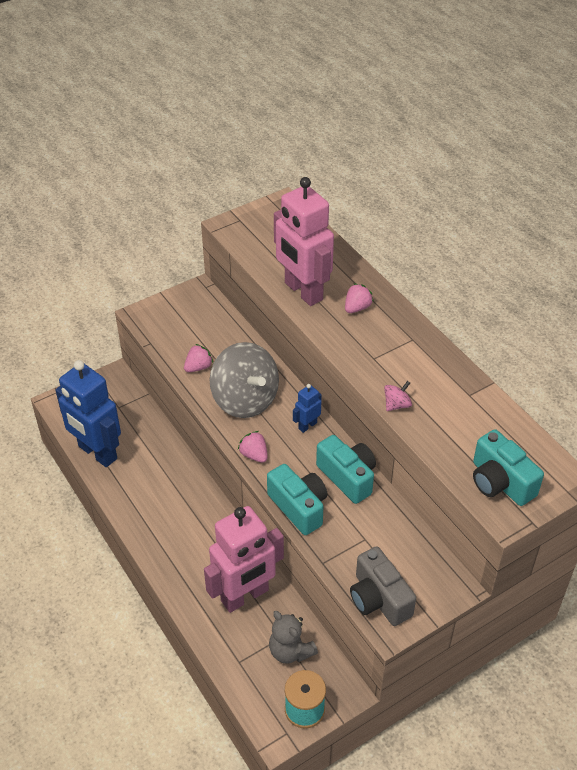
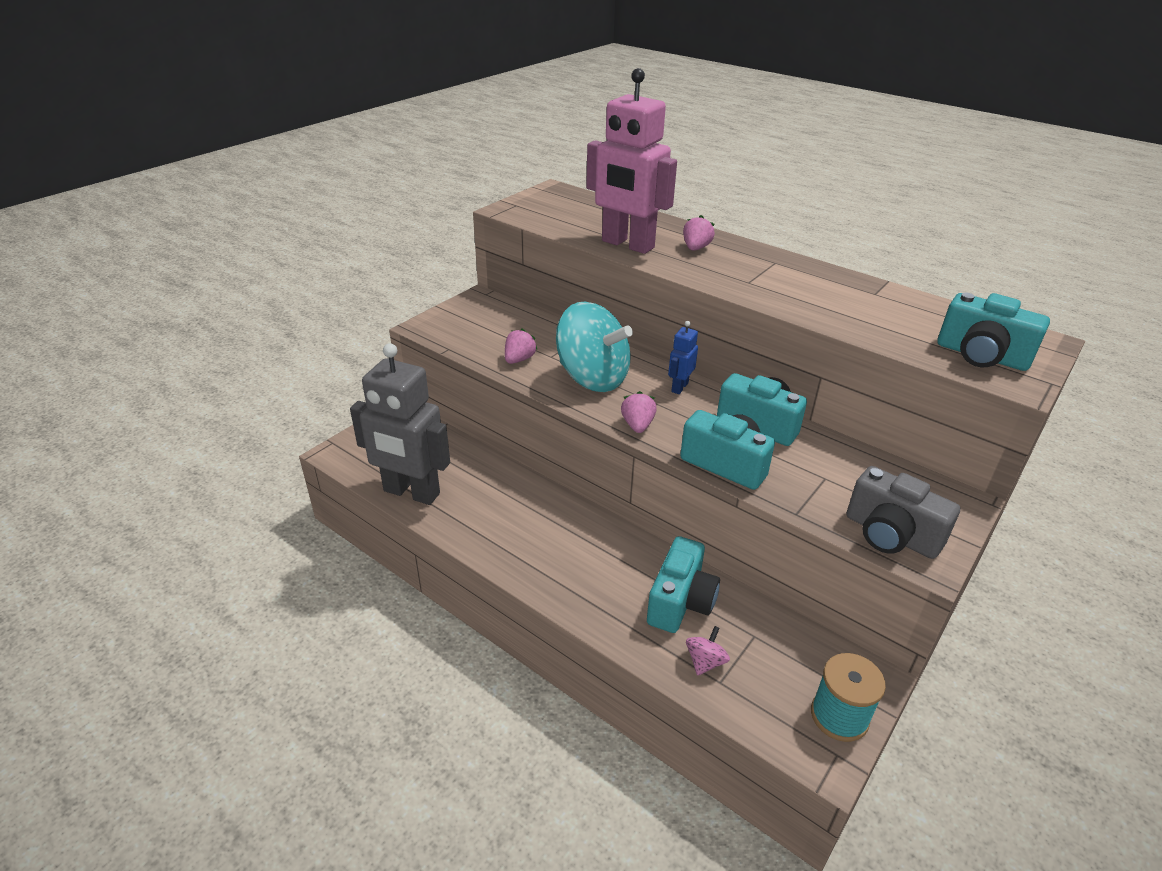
camera: 20 degrees left, 10 degrees down
(97, 453) = (411, 493): blue robot -> grey robot
(245, 400) = (592, 378): grey spinning top -> turquoise spinning top
(245, 596) = (680, 602): pink robot -> turquoise camera
(254, 455) = (637, 425): pink strawberry -> pink strawberry turned 60 degrees clockwise
(290, 651) = (775, 649): grey teddy bear -> none
(397, 405) = (808, 313): pink spinning top -> pink spinning top (705, 661)

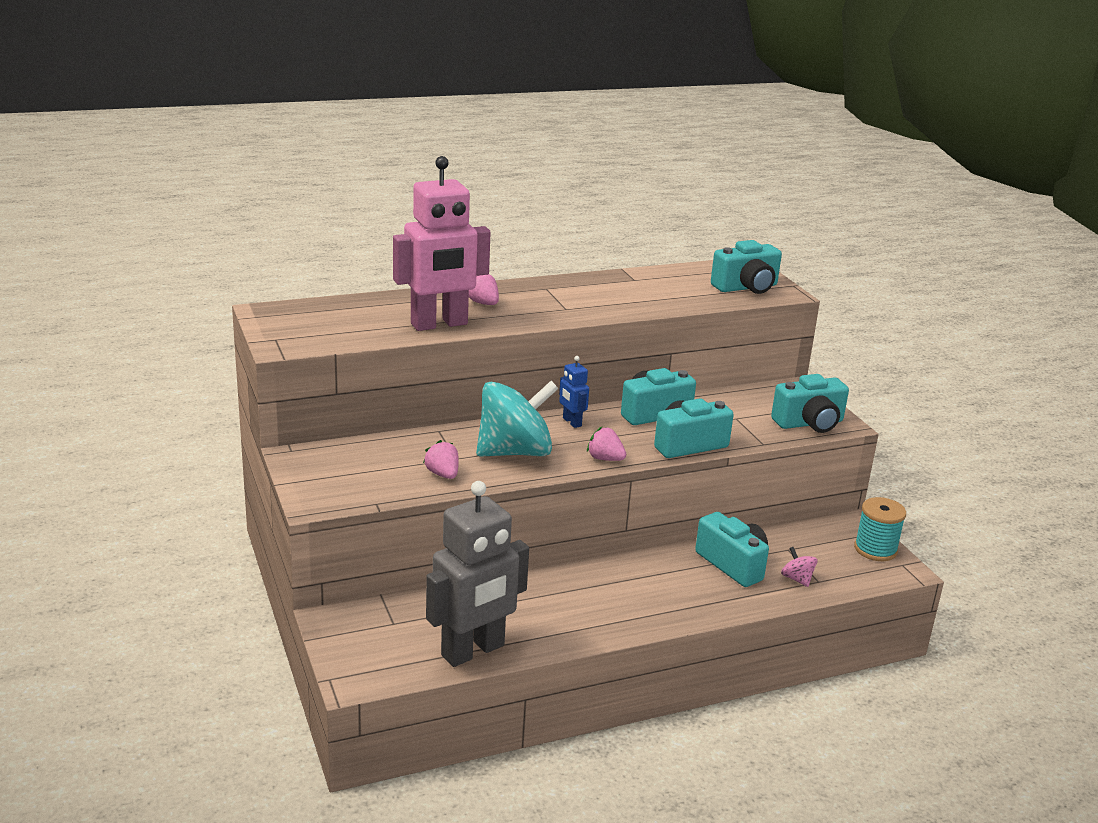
camera: 60 degrees left, 10 degrees down
(890, 535) = (809, 423): grey camera -> turquoise camera

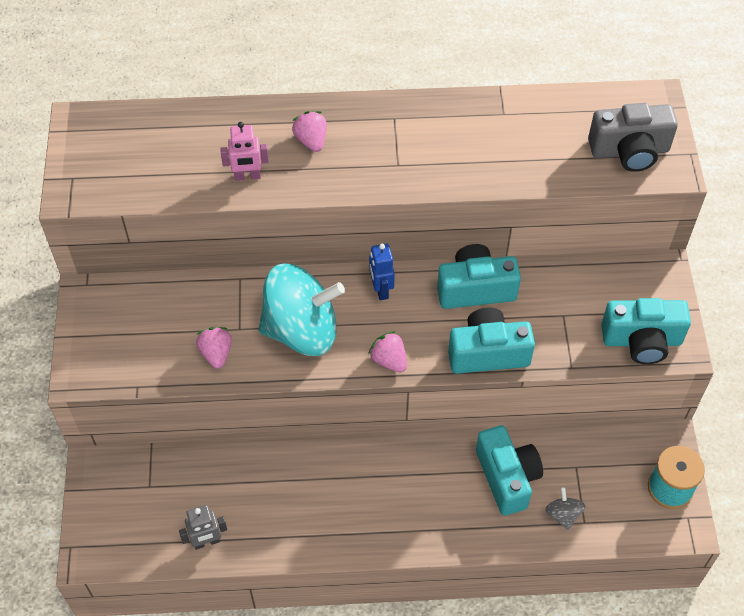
camera: 20 degrees right, 30 degrees up
(439, 324) = (247, 176): pink robot -> pink robot, size x0.44
(473, 651) = (206, 542): grey robot -> grey robot, size x0.44
(746, 287) = (629, 151): turquoise camera -> grey camera
(797, 579) = (563, 514): pink spinning top -> grey spinning top

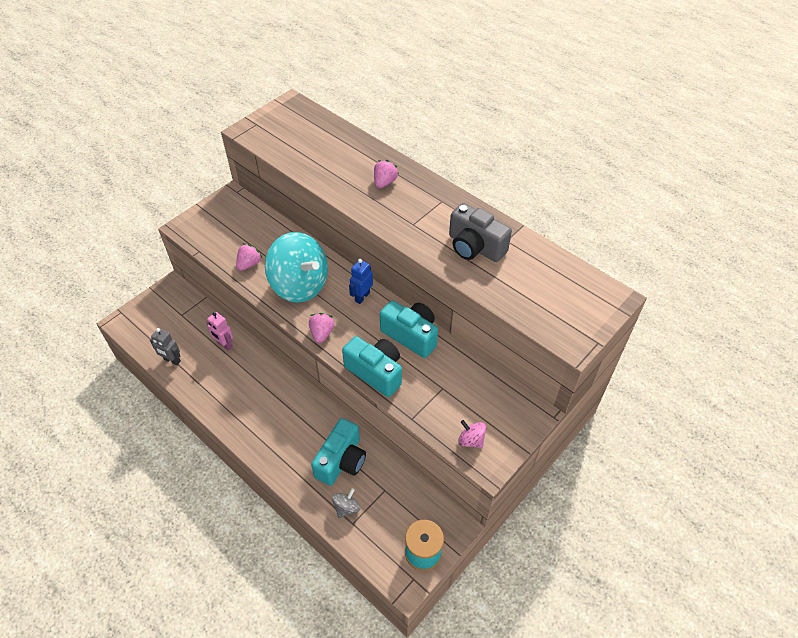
camera: 45 degrees right, 5 degrees down
(247, 176) = (332, 177): pink robot -> pink robot (224, 345)
(629, 151) = (558, 312): grey camera -> grey camera (475, 247)
(642, 341) = (471, 440): turquoise camera -> pink spinning top

